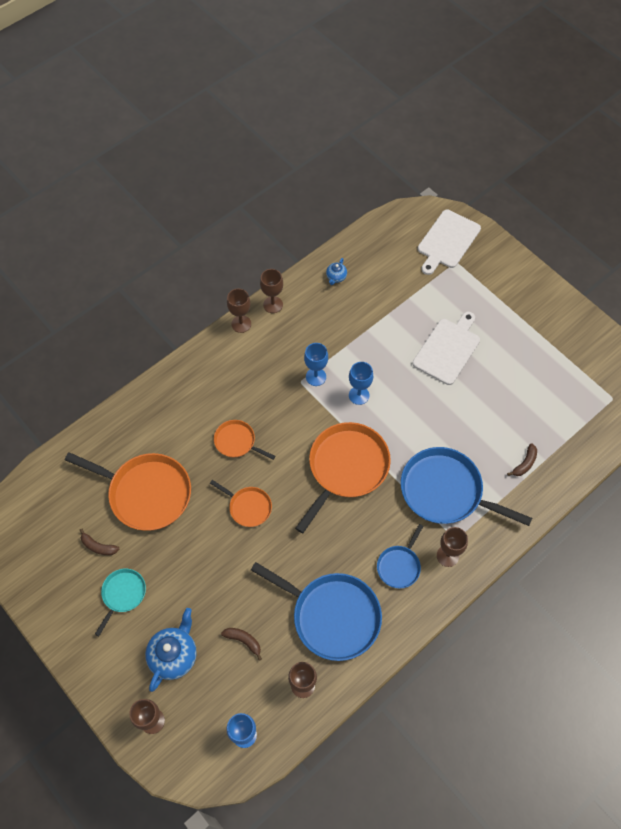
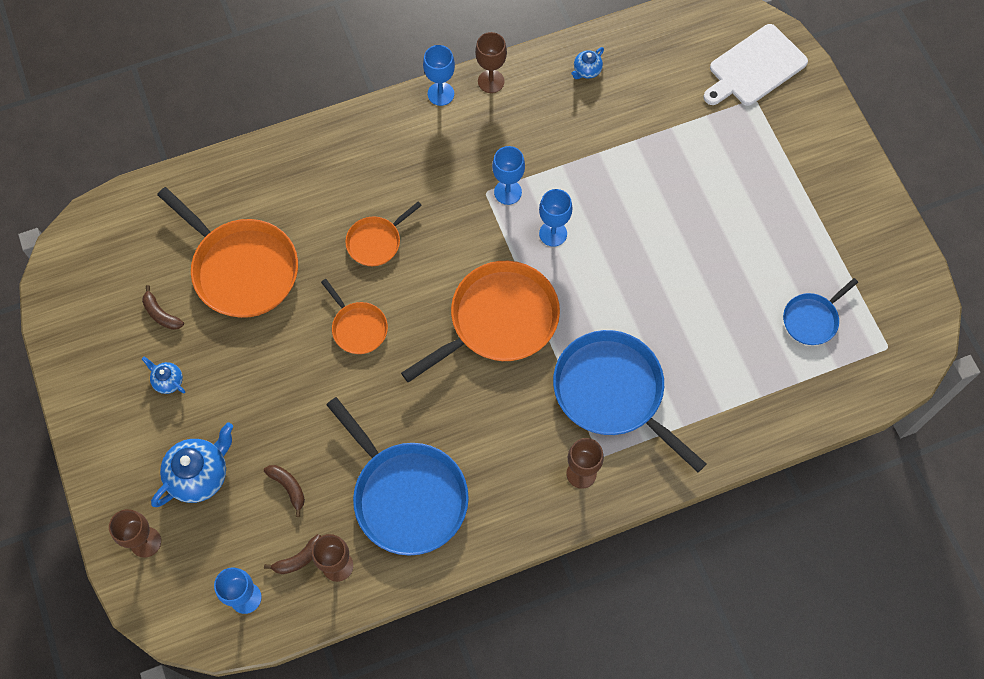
camera: 20 degrees right, 5 degrees up
(123, 594) = (168, 381): turquoise pan -> blue teapot
(237, 442) = (376, 242): orange pan -> orange pan turned 90 degrees counterclockwise
(241, 324) = (441, 94): brown goblet -> blue goblet
(399, 566) = (515, 465): blue pan -> blue pan (812, 319)
(447, 349) = (694, 211): white cutting board -> none
(524, 463) = (731, 392): brown banana -> brown banana (299, 559)

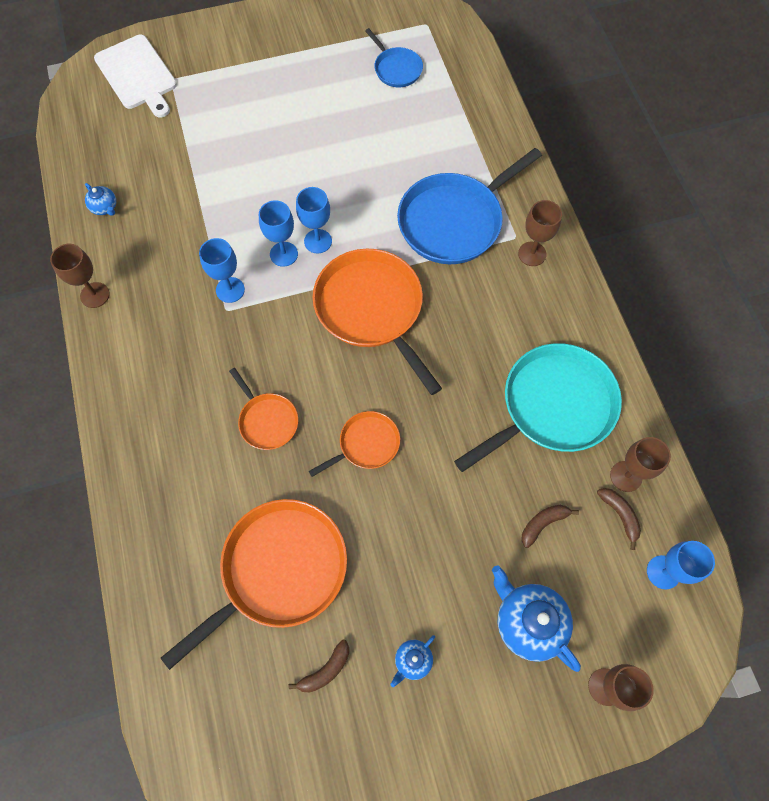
camera: 85 degrees left, 0 degrees up
(407, 496) = (553, 406): blue pan -> turquoise pan
(441, 94) = (97, 344): blue goblet -> blue goblet (318, 241)

